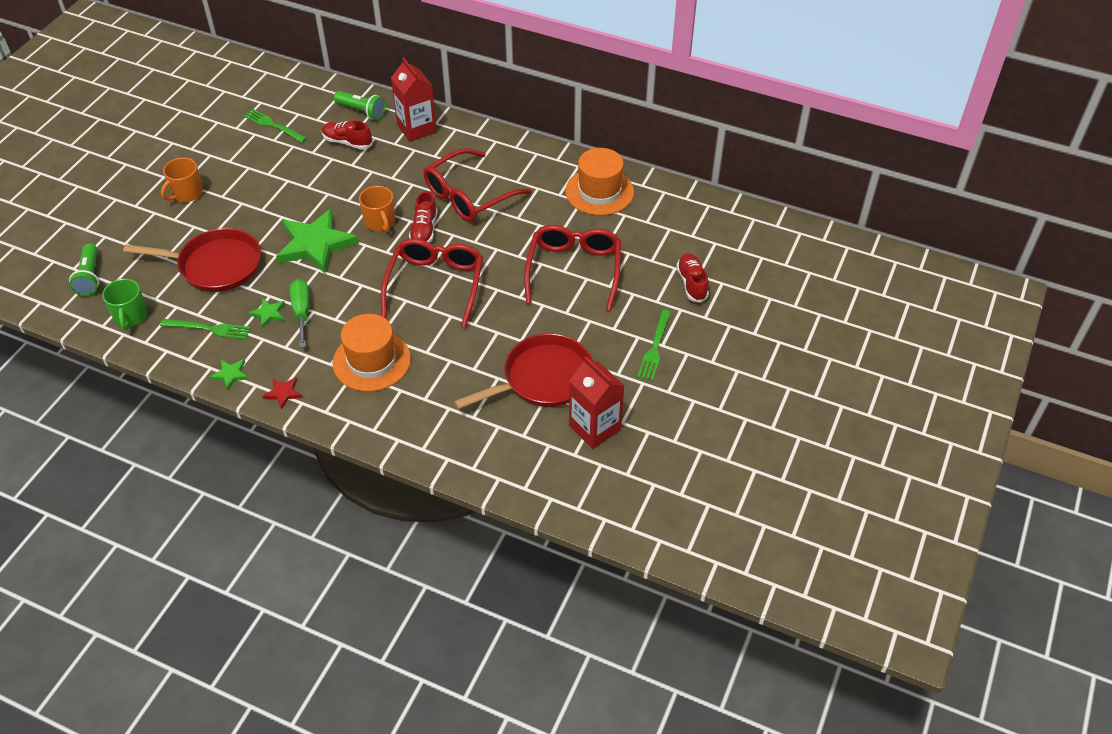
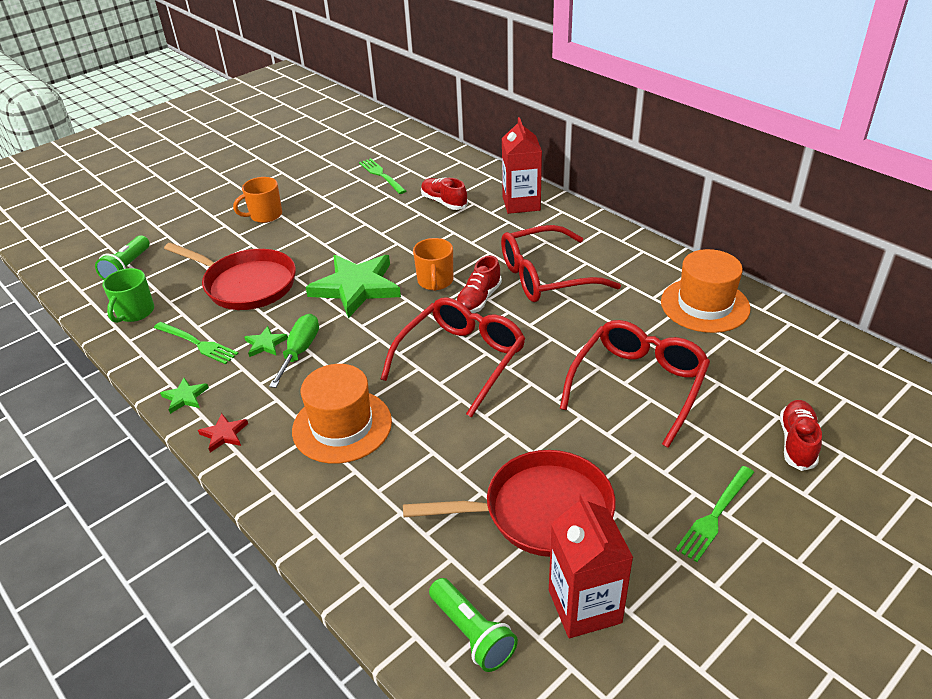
camera: 25 degrees right, 10 degrees down
(362, 111) = (473, 179): green flashlight -> green flashlight (472, 633)

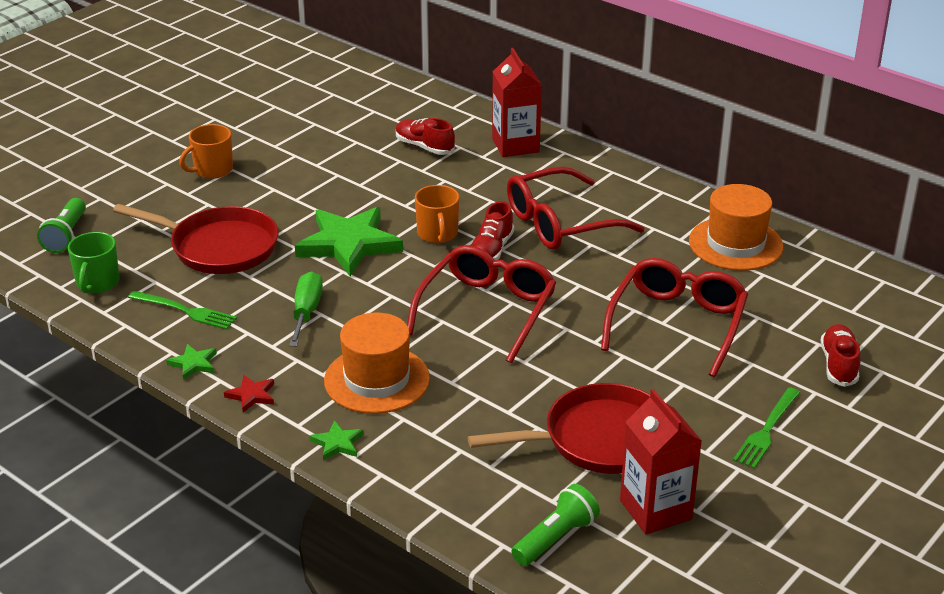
camera: 10 degrees left, 5 degrees down
(265, 344) = (264, 307): green star -> green star (337, 443)
(381, 175) = (339, 118): green fork -> none
(472, 633) = (555, 538): green flashlight -> green flashlight turned 90 degrees counterclockwise

